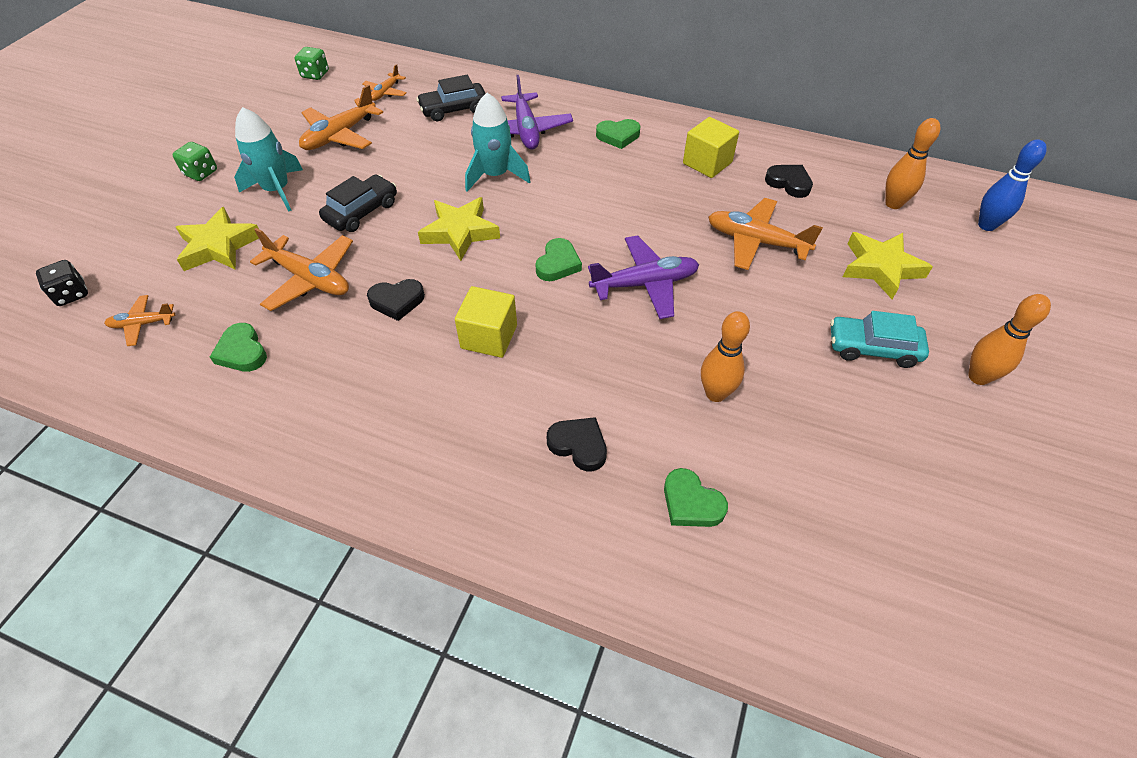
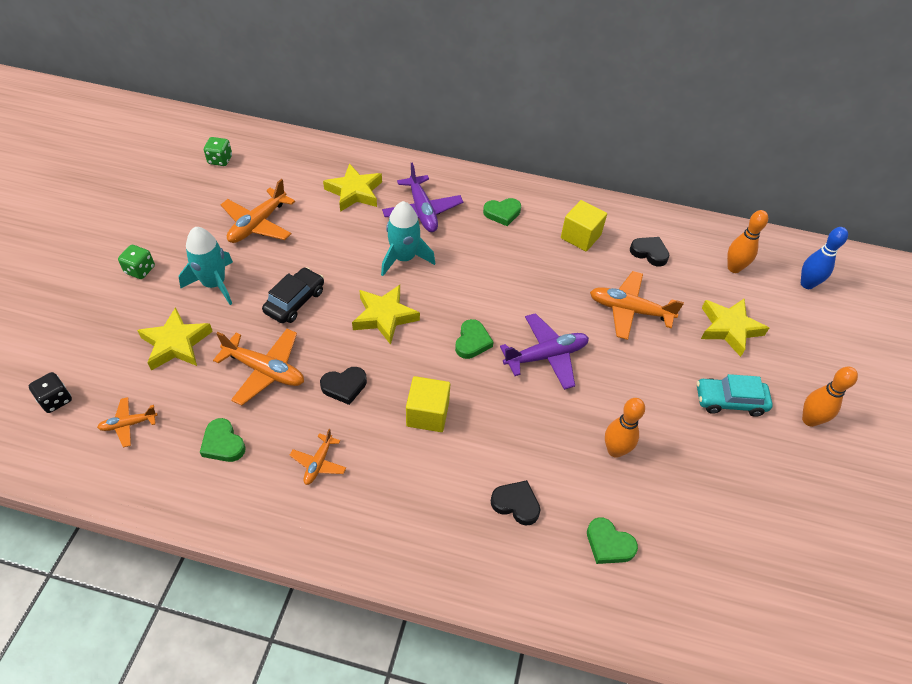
camera: 10 degrees left, 0 degrees up
(386, 92) = (289, 176): orange plane -> orange plane (318, 463)
(454, 109) = (354, 192): black car -> yellow star

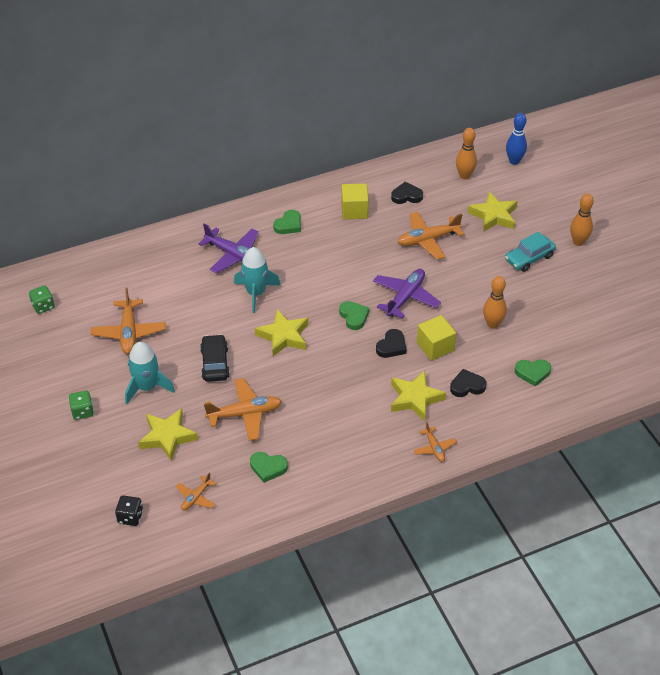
camera: 35 degrees left, 5 degrees down
(318, 463) = (336, 439): orange plane -> orange plane (434, 448)
(344, 386) = (304, 391): black heart -> black heart (391, 346)
(354, 192) = (171, 270): yellow star -> yellow star (415, 398)
(427, 414) = (370, 373): yellow cube -> yellow cube (435, 347)

